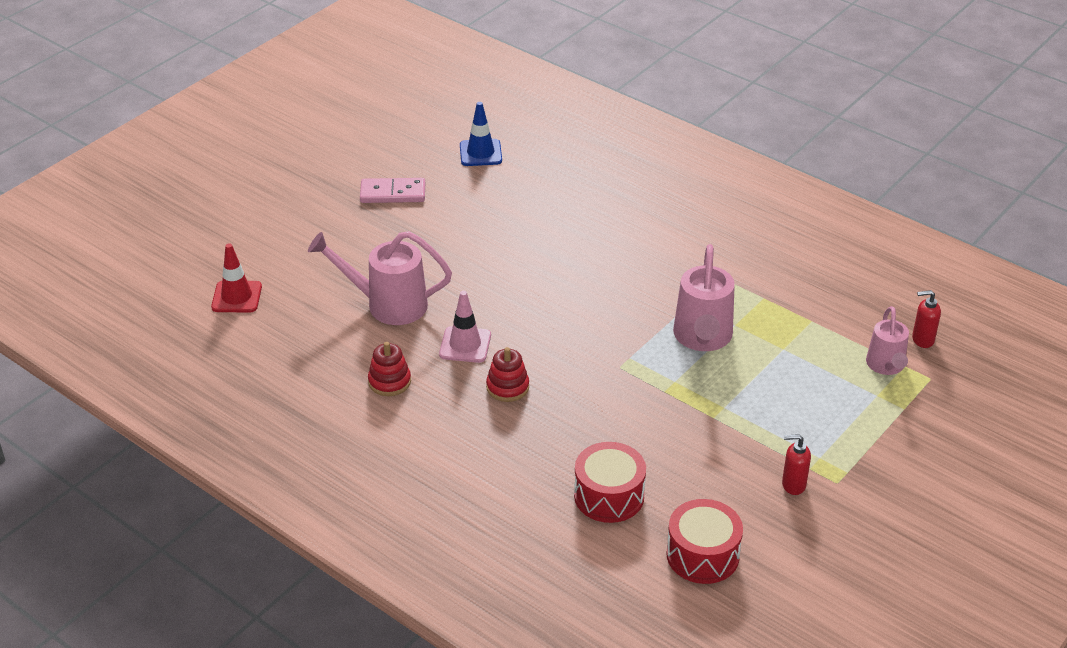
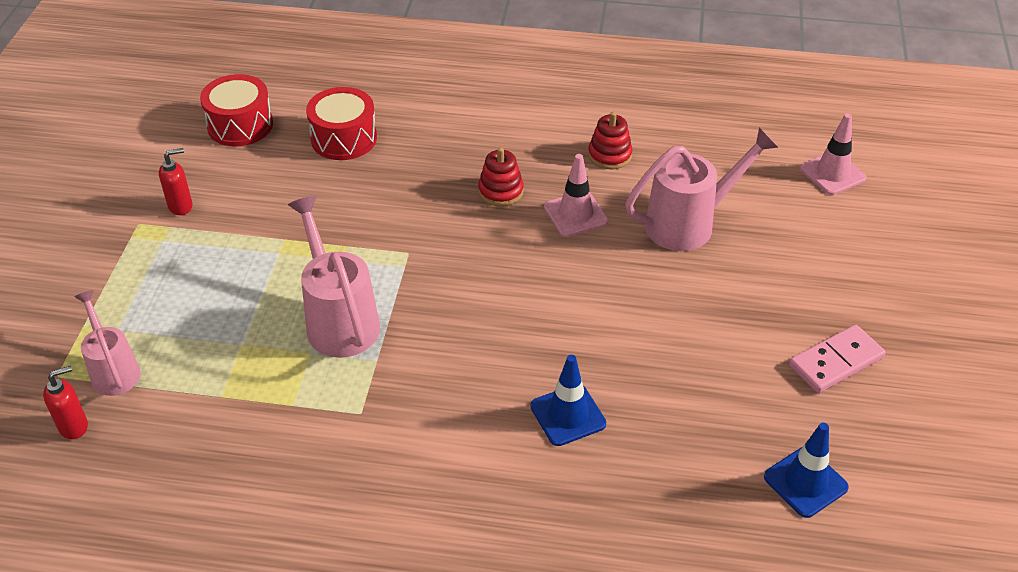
camera: 150 degrees right, 5 degrees up
(236, 297) = (832, 173): red traffic cone -> pink traffic cone
(586, 228) = (568, 415): none -> blue traffic cone

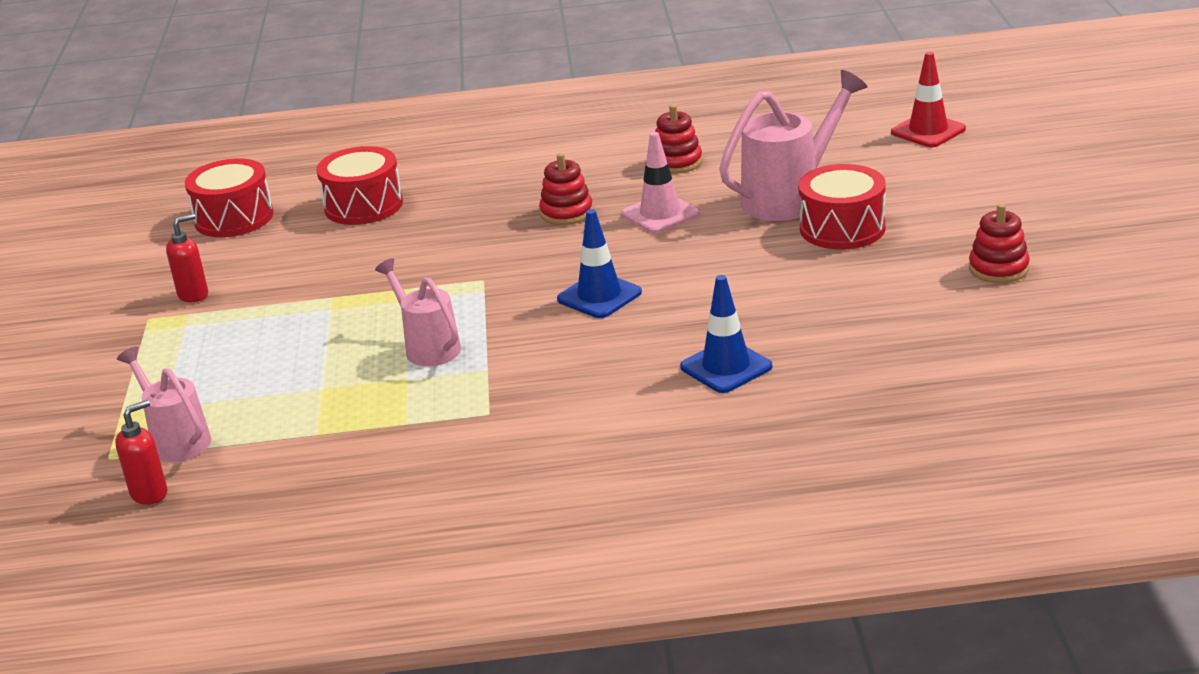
camera: 10 degrees left, 15 degrees down
(339, 320) = (428, 347): pink watering can -> pink watering can, size x0.63
(720, 274) = (842, 228): none -> red drum
(805, 482) = (1009, 363): blue traffic cone -> blue traffic cone (599, 296)
(832, 173) = (928, 131): pink traffic cone -> red traffic cone
(836, 361) = (998, 269): pink domino -> red stacking toy

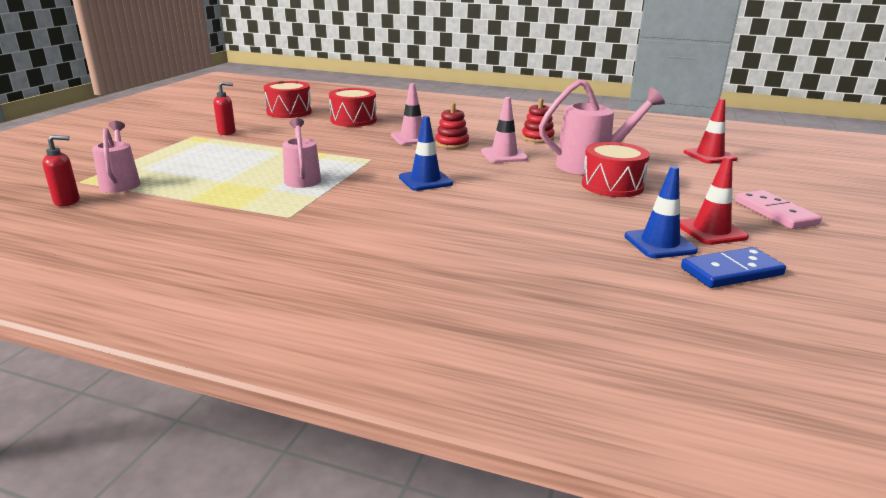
camera: 20 degrees right, 5 degrees down
(497, 218) = (412, 138): none -> pink traffic cone
(726, 367) = (462, 233): blue traffic cone -> blue traffic cone (659, 244)
(998, 269) = (711, 231): red stacking toy -> red traffic cone
(1048, 322) = (731, 272): none -> blue domino
(1053, 215) = (775, 213): none -> pink domino

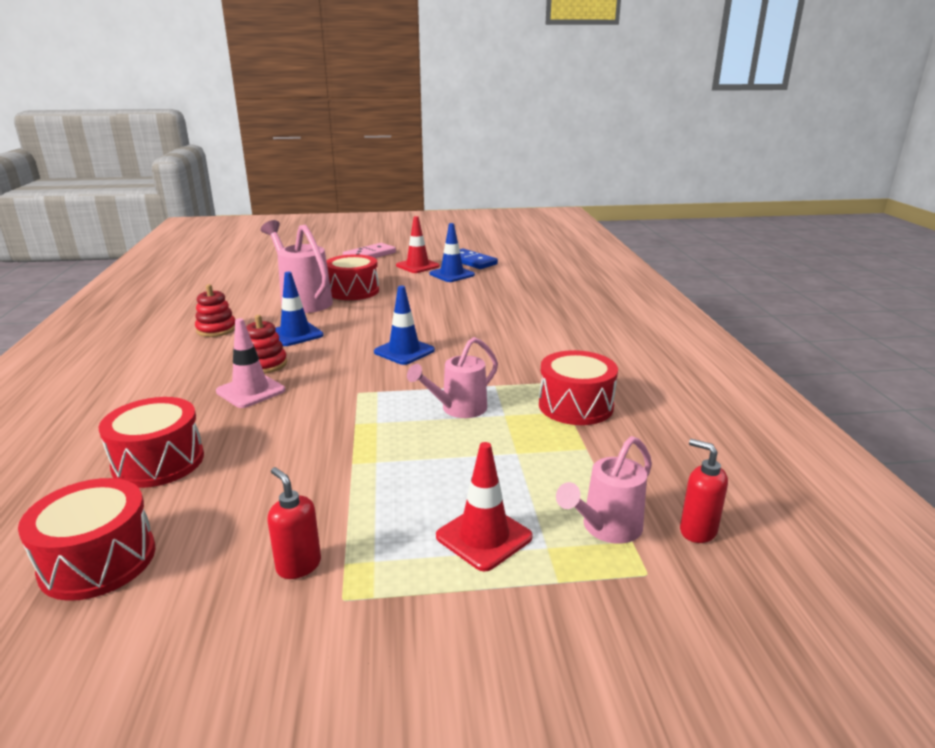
camera: 115 degrees left, 0 degrees up
(240, 213) = (575, 406): none -> red drum
(504, 155) = (295, 334): pink traffic cone -> blue traffic cone
(709, 156) = (247, 270): red traffic cone -> red traffic cone (484, 537)

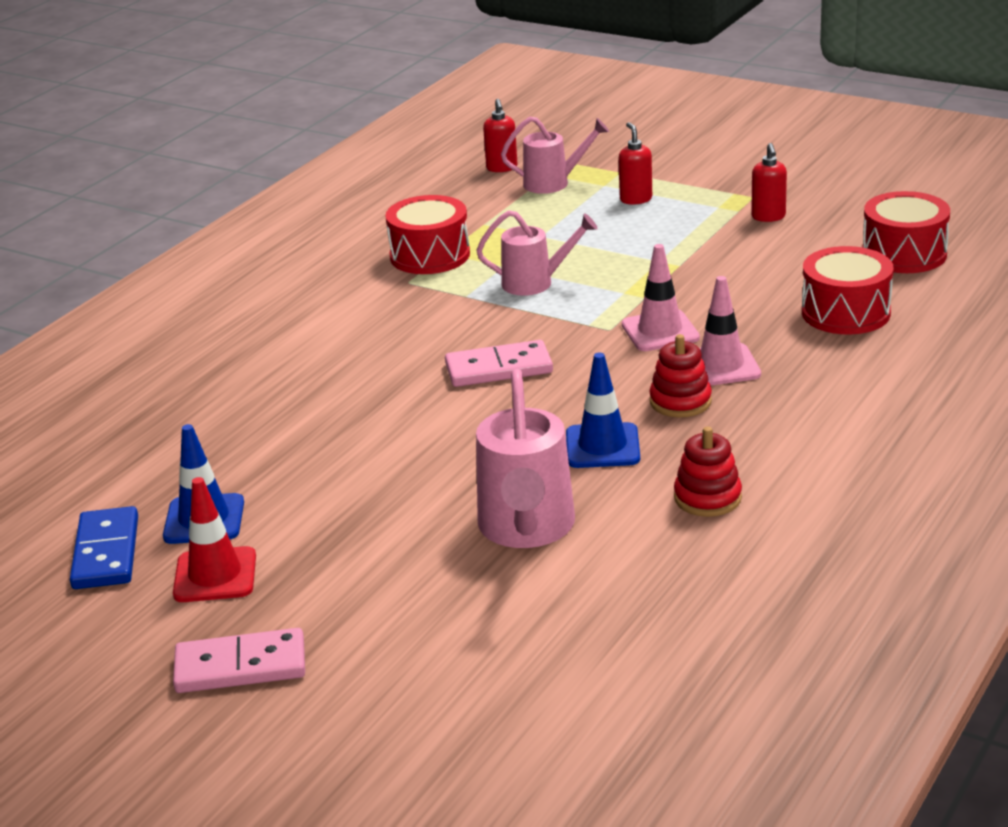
camera: 140 degrees left, 5 degrees up
(317, 401) = (660, 331): none -> pink traffic cone
(353, 291) = (420, 529): red drum -> none
(404, 351) = (499, 369): blue traffic cone -> pink domino
(484, 537) = (635, 199): red traffic cone -> red soap dispenser

